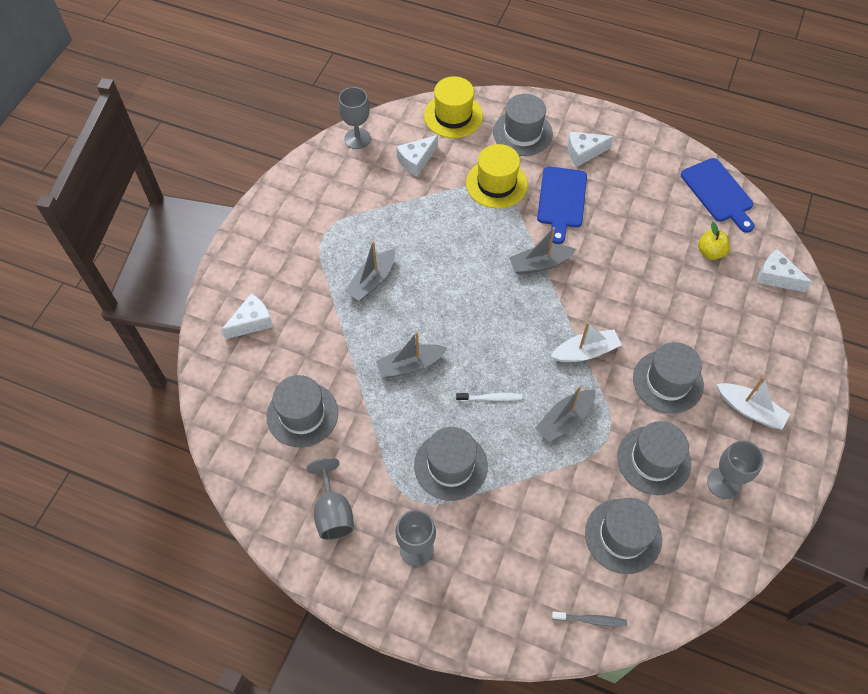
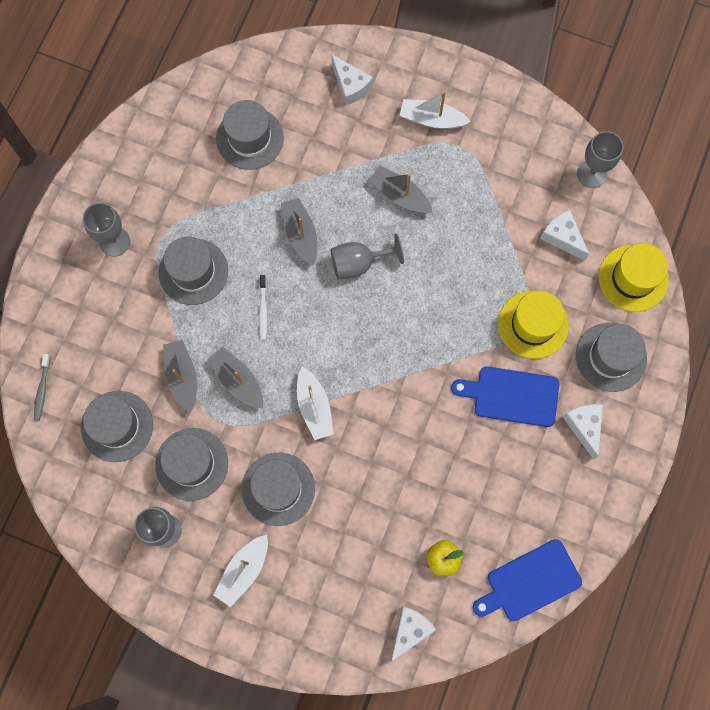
camera: 90 degrees right, 15 degrees up
(295, 254) = (431, 119): none -> white boat
(333, 512) = (152, 170): grey goblet -> grey goblet (358, 263)
(540, 264) = (423, 366): grey boat -> grey boat (182, 376)

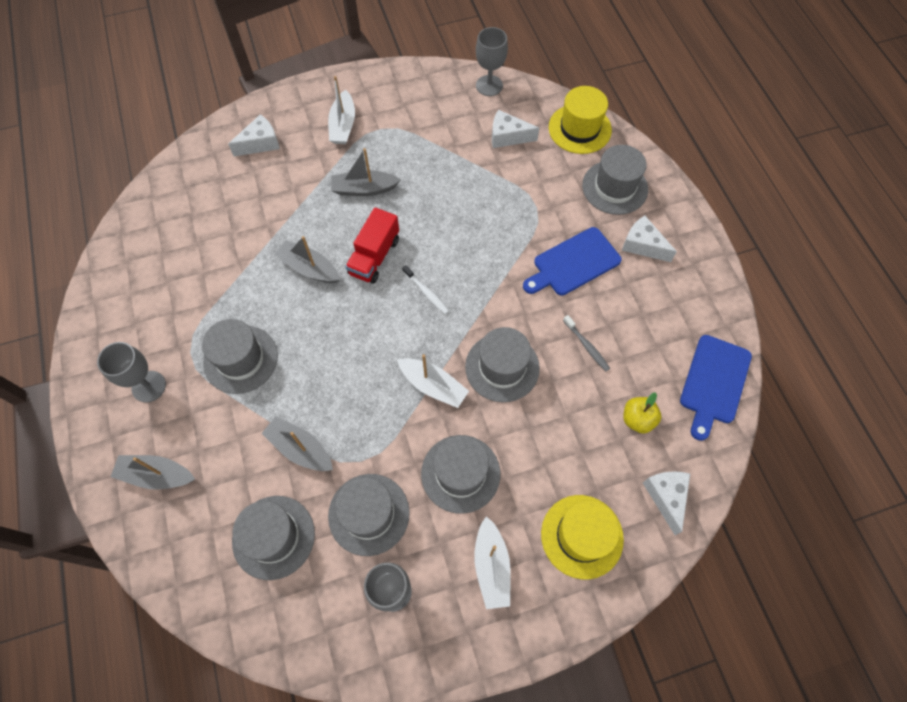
camera: 40 degrees left, 10 degrees down
(42, 389) = (175, 562): grey toothbrush -> grey toothbrush (586, 346)
(238, 380) = (351, 414): grey boat -> grey boat (157, 475)
(249, 138) = (208, 230): grey hat -> grey hat (502, 367)
(263, 310) = (326, 345): white toothbrush -> white toothbrush (426, 292)
(350, 86) = (260, 143): white cheese -> white cheese turned 45 degrees counterclockwise
(358, 263) = (374, 256): grey goblet -> red truck
(431, 119) = (343, 125): white boat -> white boat turned 60 degrees counterclockwise
(533, 324) = (542, 205): yellow hat -> yellow hat (582, 536)

